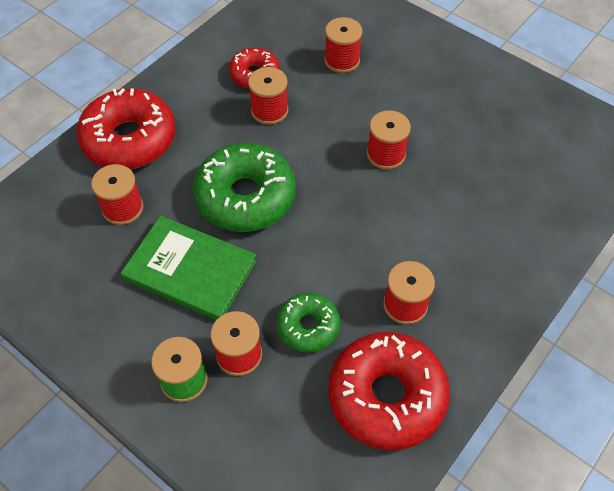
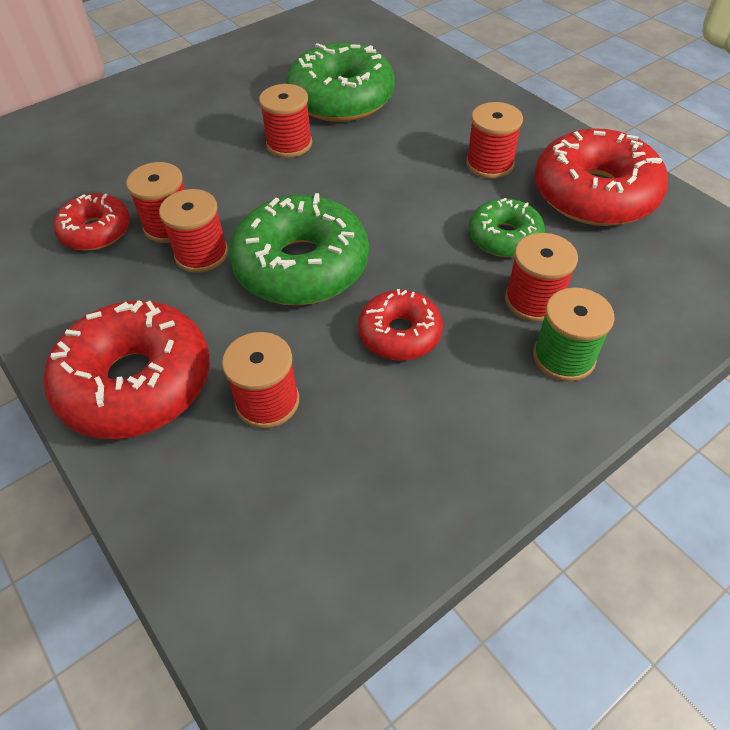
camera: 75 degrees left, 5 degrees down
(190, 270) = (400, 334): green book -> red donut
(342, 60) = (126, 153): red spool -> red spool (201, 254)
(464, 175) = (341, 99): none -> green donut

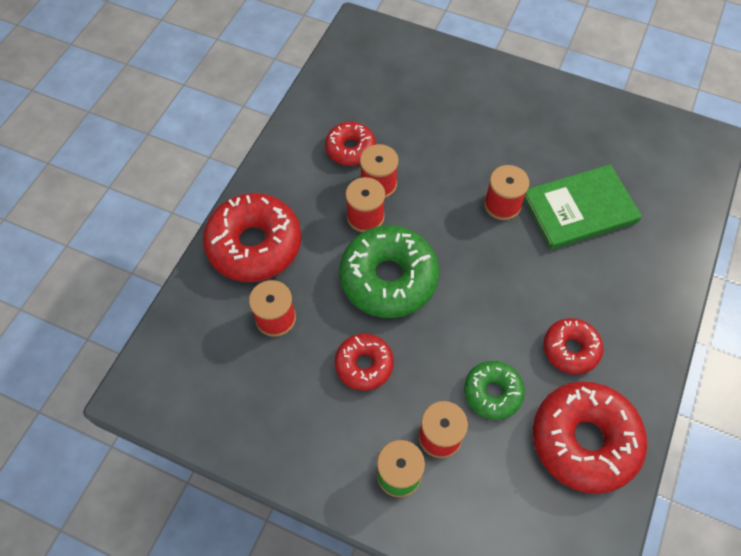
camera: 60 degrees right, 10 degrees up
(341, 99) = (579, 209): green donut -> green book
(489, 164) = (570, 349): red spool -> red donut

